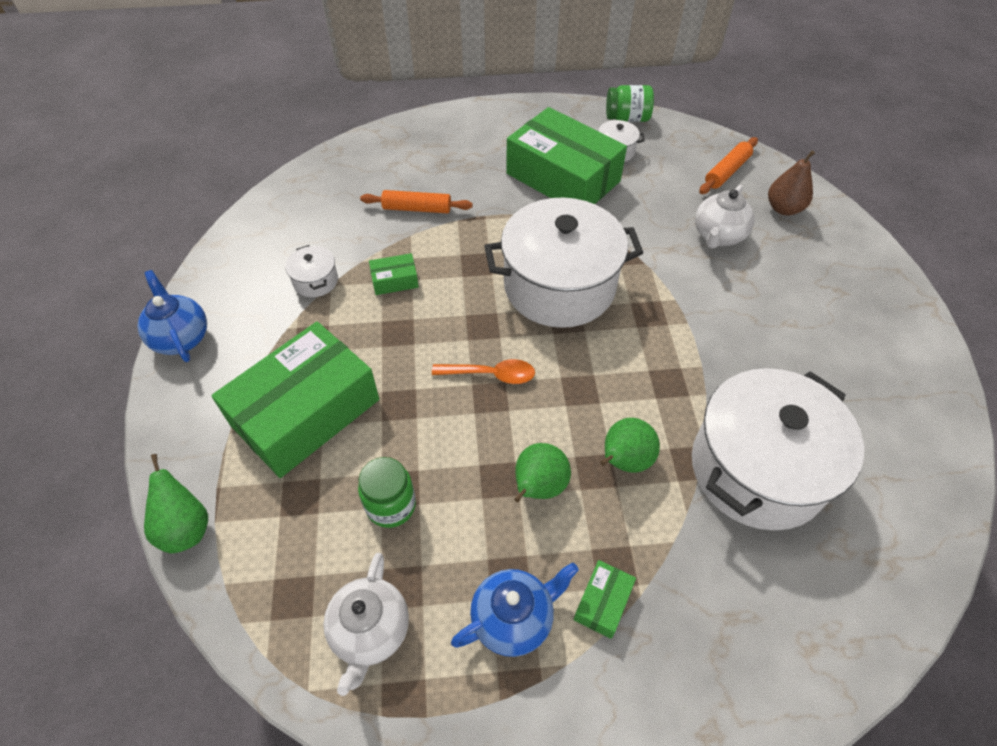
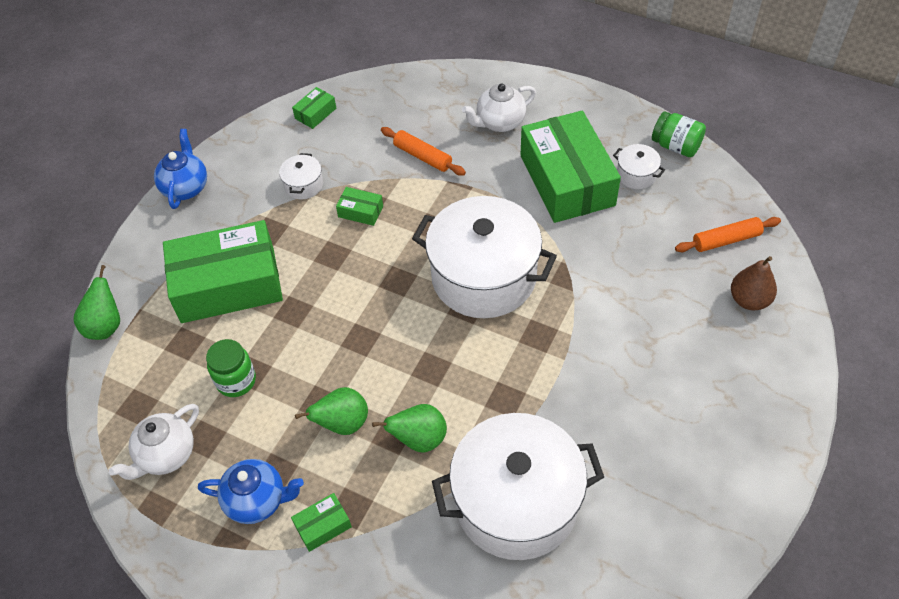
camera: 35 degrees right, 0 degrees up
(277, 212) = (315, 113): none -> green box
(491, 374) = (374, 322): orange spoon -> none
(718, 236) = (660, 297): white teapot -> white teapot (499, 122)

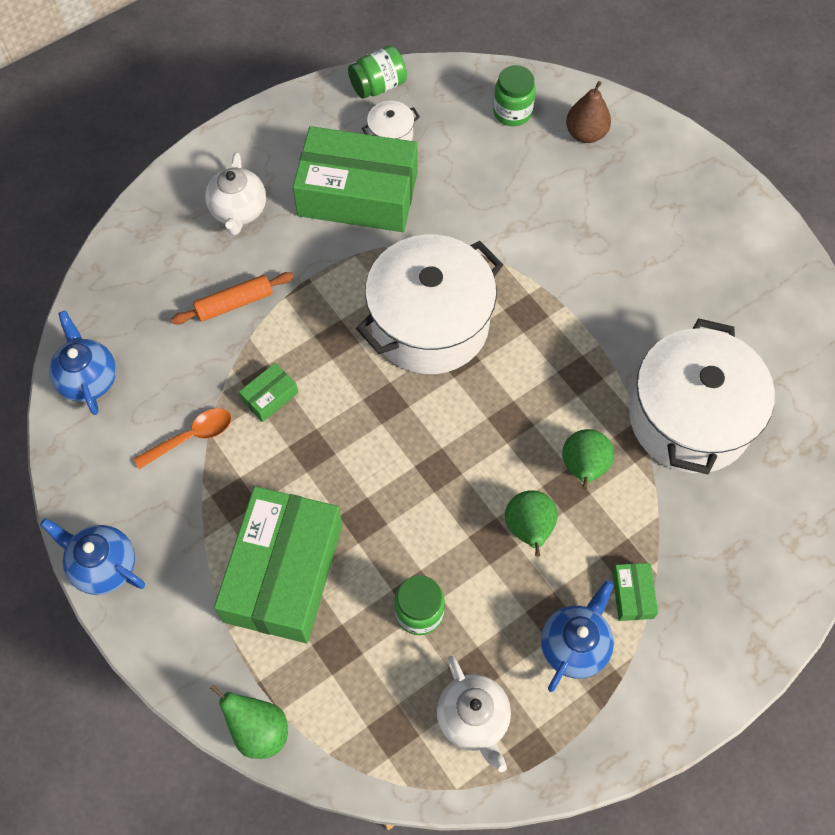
camera: 65 degrees left, 10 degrees up
(303, 185) = (191, 437): white pot -> orange spoon
(315, 113) = (88, 379): green box -> blue teapot
(726, 240) = (512, 112): orange rolling pin -> green jar

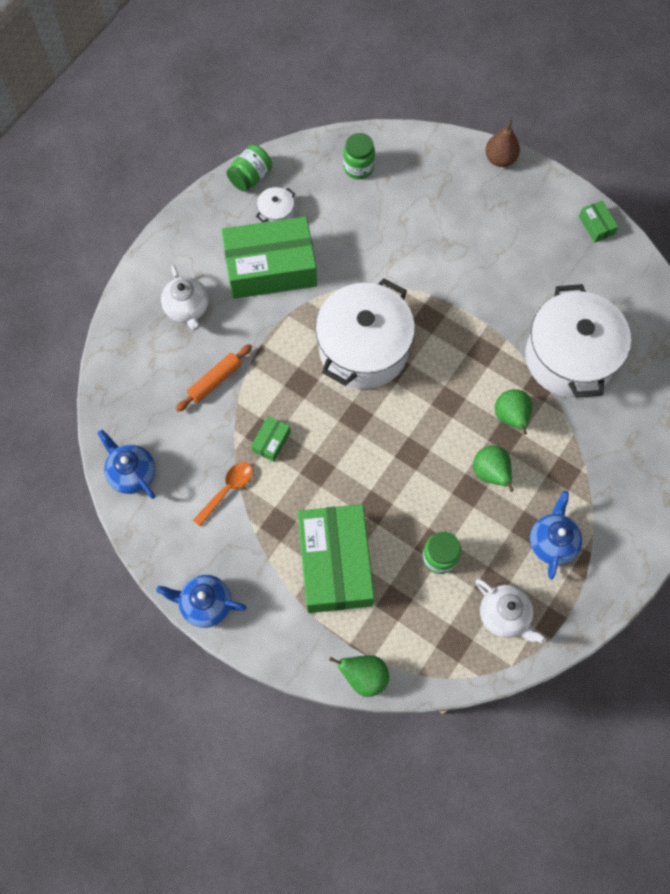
camera: 20 degrees left, 5 degrees up
(585, 134) = (418, 168): brown pear -> brown pear (500, 159)
(632, 595) = (577, 494): green box -> green box (596, 225)

